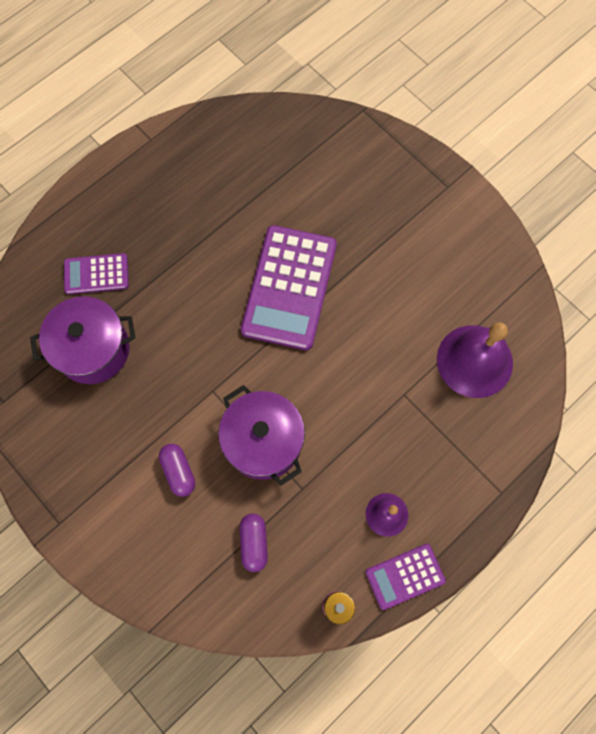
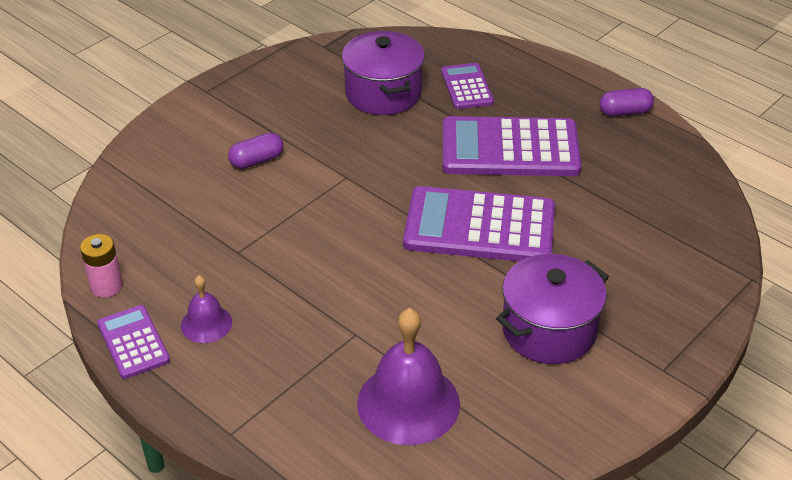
camera: 85 degrees right, 30 degrees down
(192, 250) = (510, 148): none -> purple calculator
(254, 543) = (179, 219): purple capsule -> purple capsule (624, 112)
(263, 441) = (291, 218): purple pot -> purple pot (549, 330)

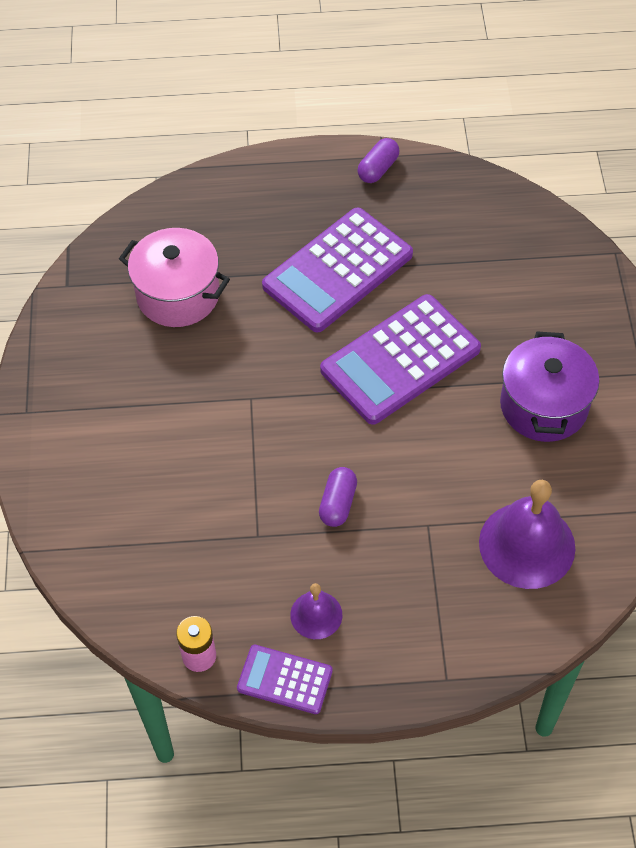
camera: 45 degrees left, 15 degrees up
(257, 160) = (161, 443): purple capsule -> purple capsule (338, 503)
(383, 93) = (178, 295): purple pot -> pink pot
(467, 87) = (235, 236): purple calculator -> none

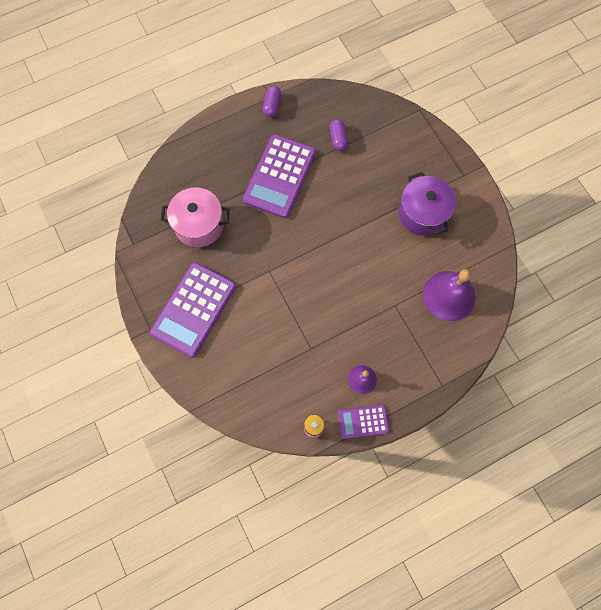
camera: 25 degrees left, 15 degrees up
(338, 503) = (343, 312): purple capsule -> purple capsule (338, 139)
(400, 360) = (337, 216): purple calculator -> purple calculator (193, 309)

